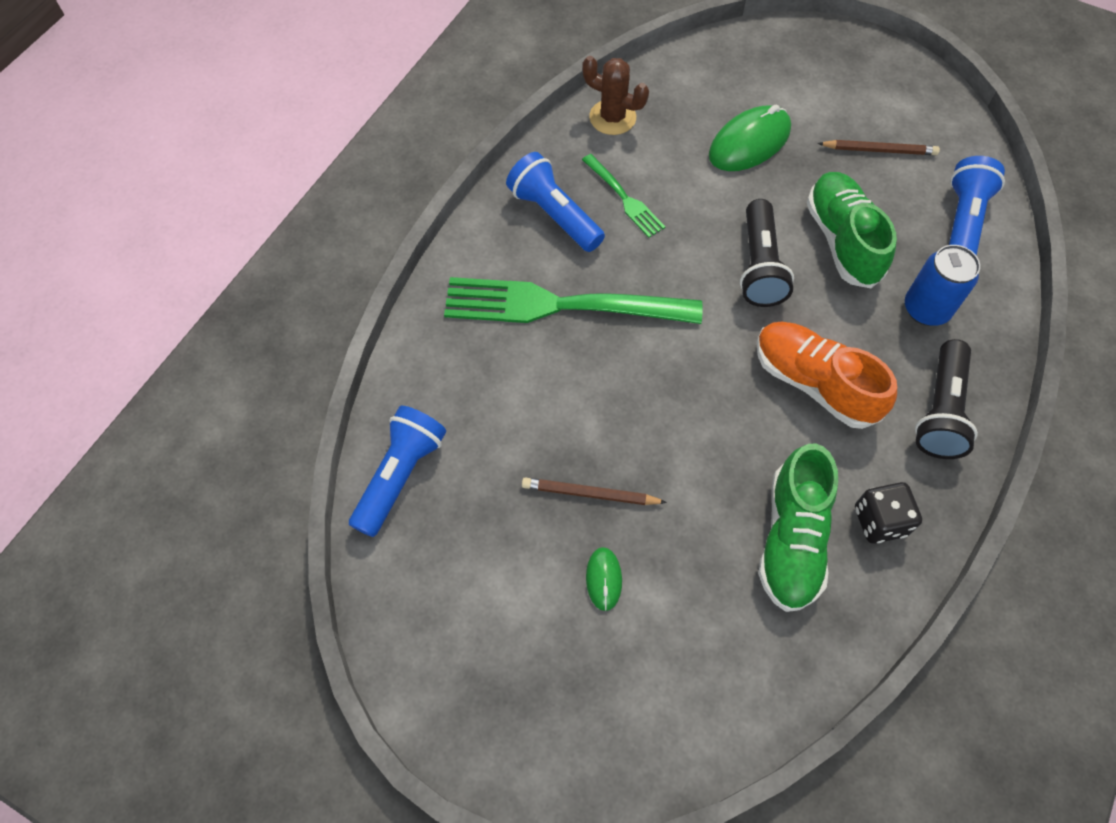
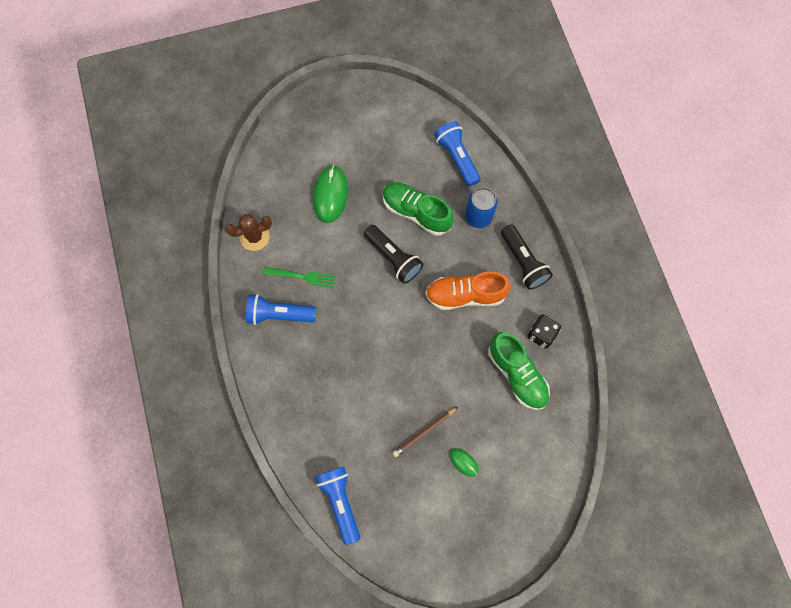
camera: 45 degrees left, 10 degrees up
(561, 305) = (328, 357): green fork -> none
(879, 150) = (391, 148): brown pencil -> none

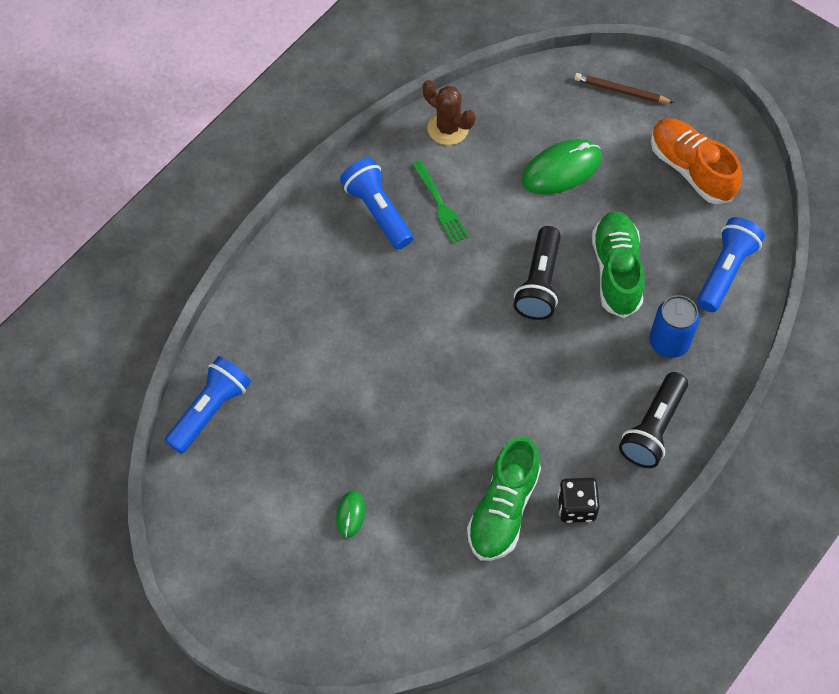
camera: 55 degrees right, 10 degrees down
(424, 432) = (354, 448): brown pencil -> brown pencil (621, 90)
(465, 295) = (556, 389): orange shoe -> orange shoe (691, 169)

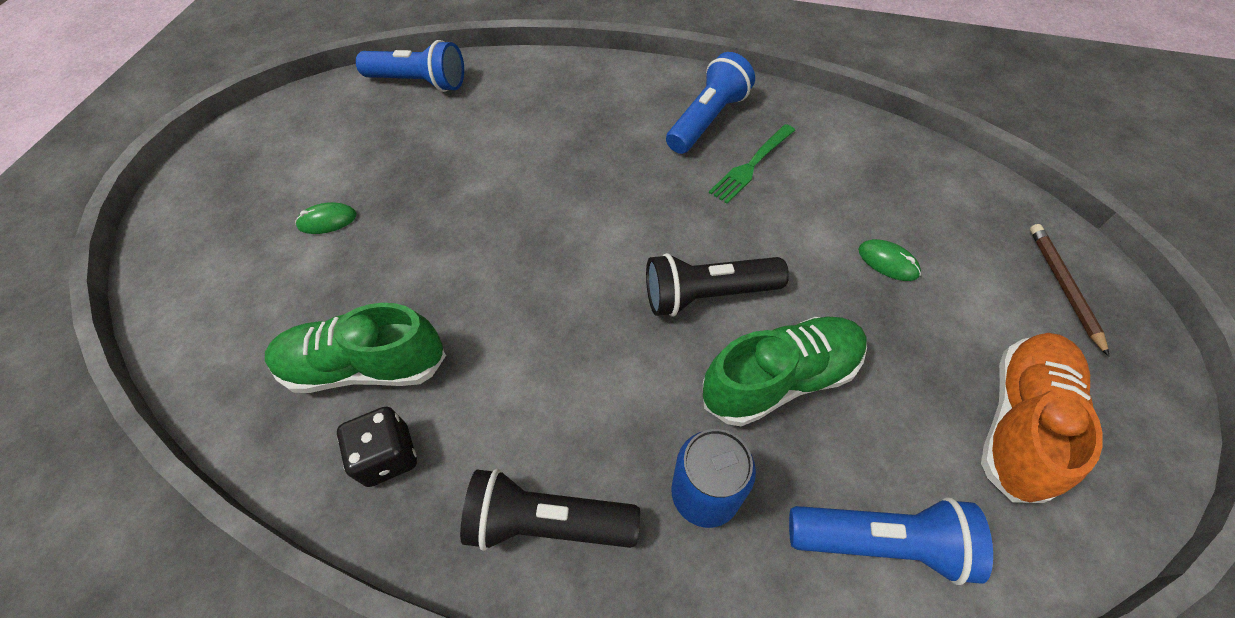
camera: 70 degrees right, 5 degrees down
(448, 128) = (854, 139): brown cactus -> none
(561, 169) = (888, 262): green mouse -> green mouse, size x0.51

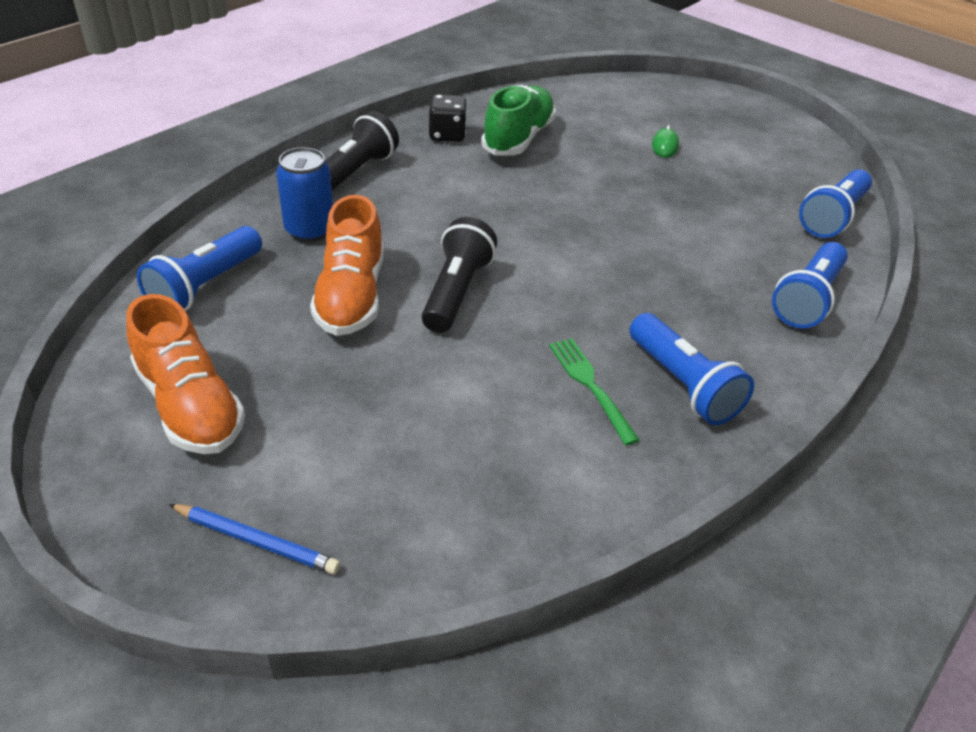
camera: 110 degrees right, 15 degrees down
(555, 78) = (807, 299): none -> blue flashlight
(780, 379) = (351, 296): green shoe -> orange shoe
(888, 262) = (398, 419): green mouse -> none
(1063, 286) = (256, 541): brown pencil -> blue pencil

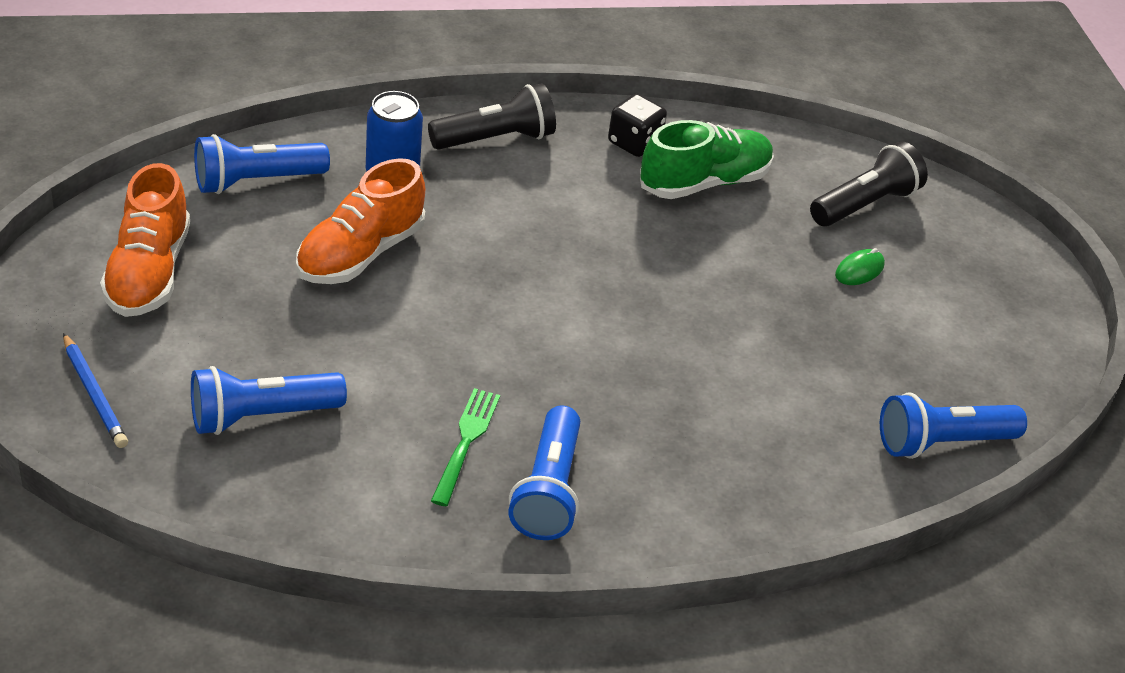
camera: 35 degrees right, 0 degrees up
(456, 292) = (452, 299): black flashlight -> black flashlight (864, 204)
(807, 299) = (782, 497): blue flashlight -> blue flashlight (261, 416)

